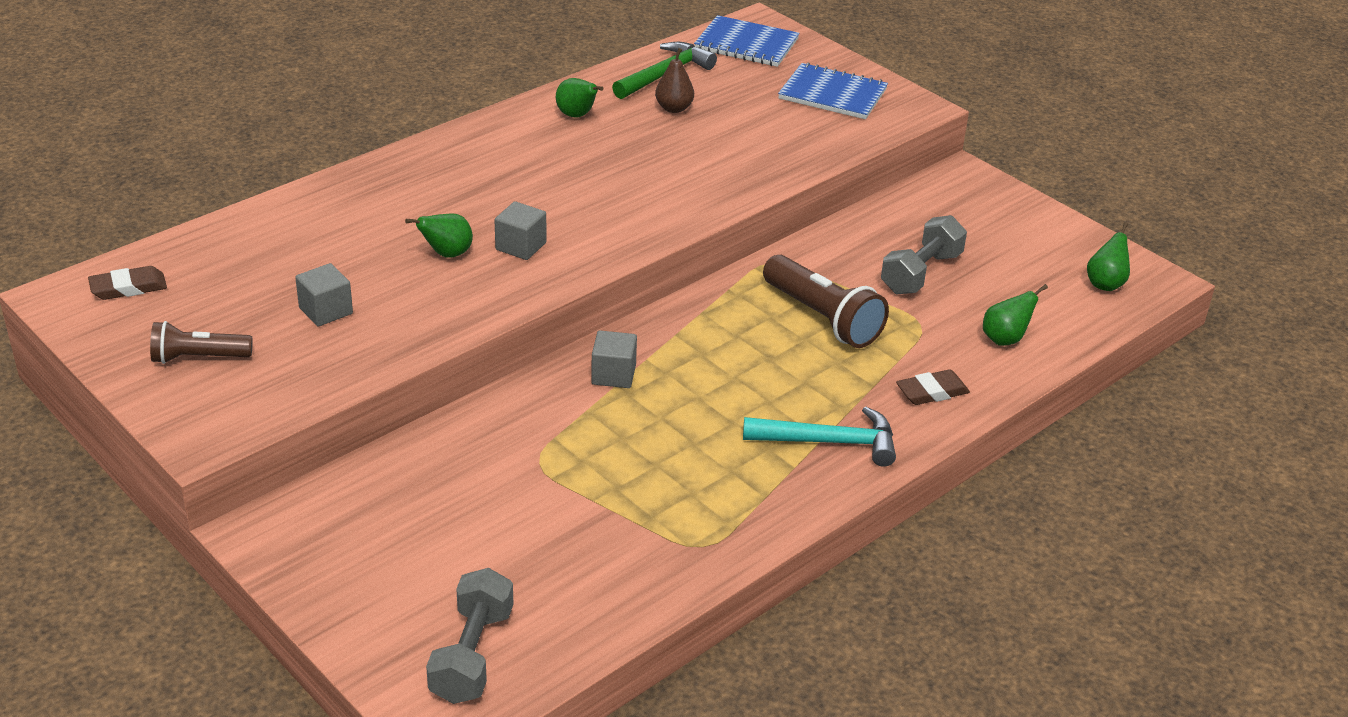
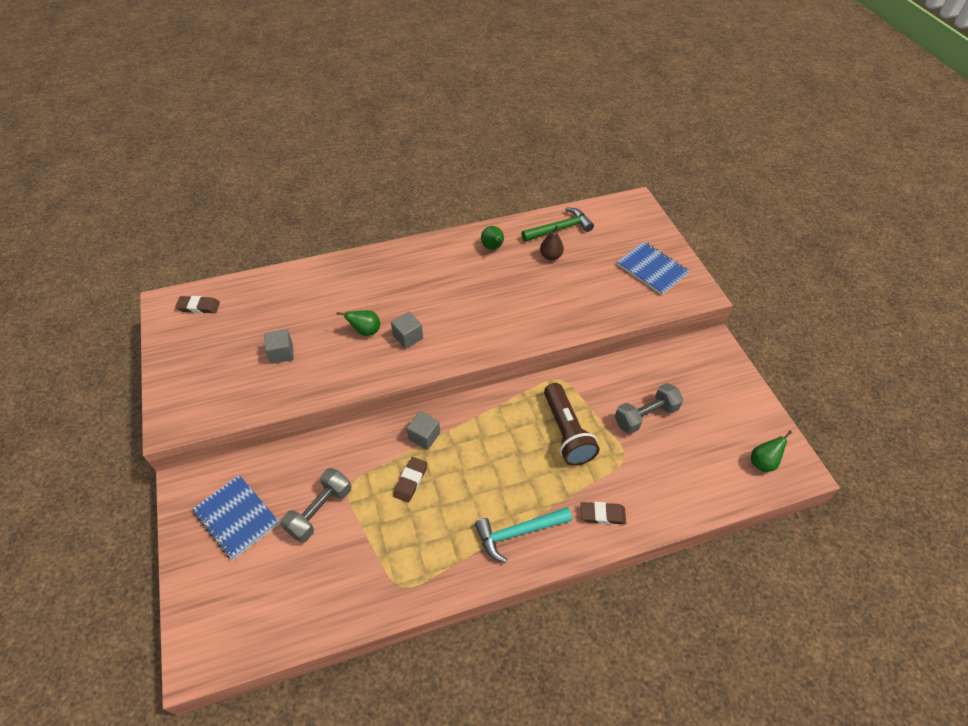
camera: 25 degrees right, 15 degrees up
(198, 358) = (202, 367): brown flashlight -> none
(472, 655) = (236, 619): grey dumbbell -> grey dumbbell (320, 511)
(629, 429) = (410, 481): none -> brown eraser
(746, 44) = (620, 217): blue notebook -> blue notebook (236, 517)
(829, 442) = (518, 532): turquoise hammer -> turquoise hammer turned 135 degrees clockwise
(1005, 339) = (671, 487): green pear -> none

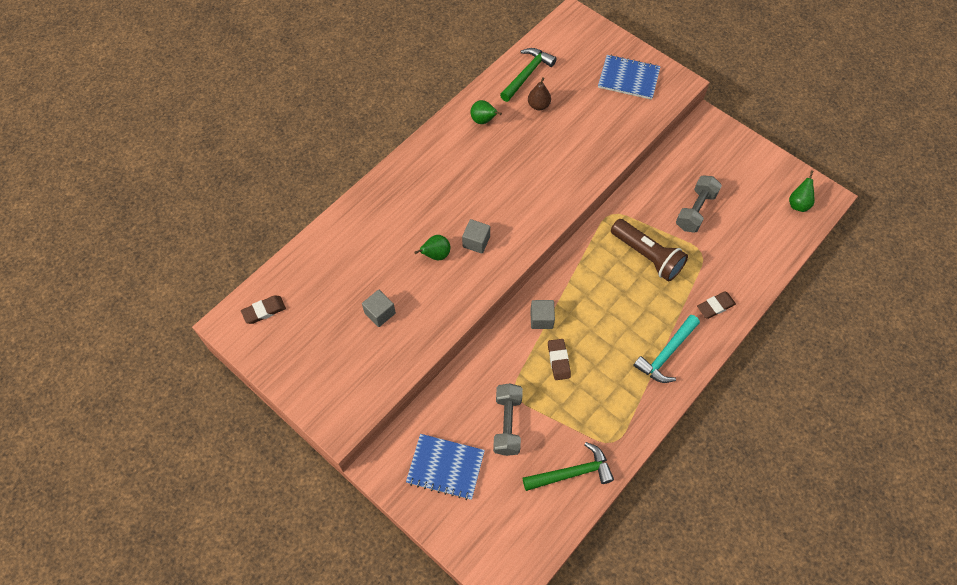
camera: 30 degrees left, 10 degrees up
(340, 592) = (572, 473): none -> green hammer

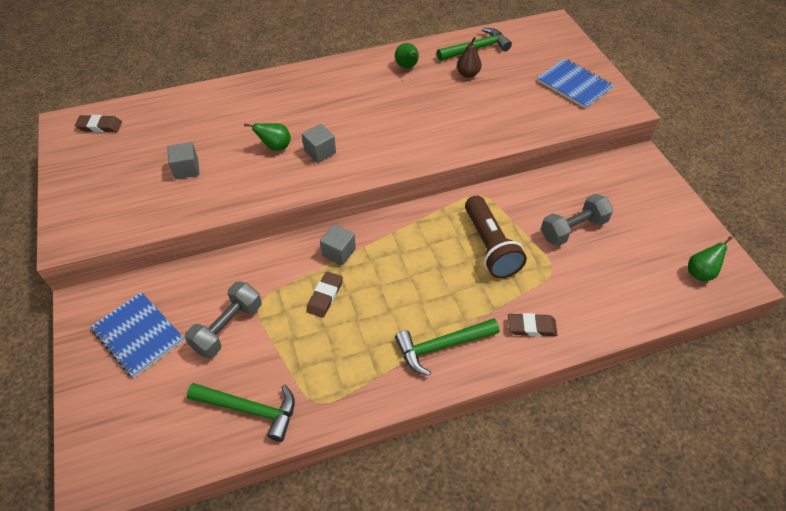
camera: 30 degrees right, 10 degrees down
(666, 354) = (442, 346): turquoise hammer -> green hammer

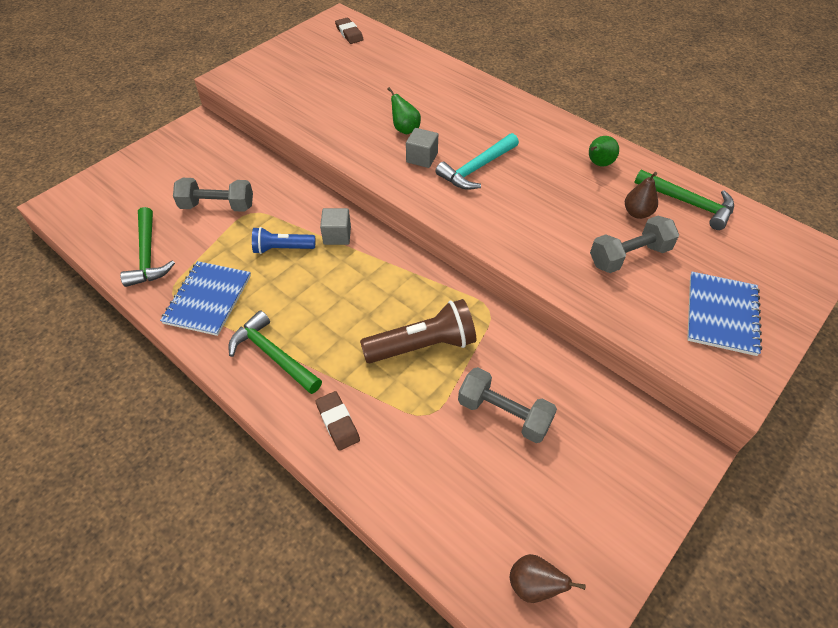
camera: 60 degrees right, 0 degrees up
(138, 335) = (185, 163): blue notebook -> blue notebook (208, 299)
(186, 169) = (339, 95): grey cube -> none
(325, 296) = (282, 248): brown eraser -> blue flashlight
(359, 127) = (477, 168): none -> turquoise hammer
(490, 246) = (422, 345): brown flashlight -> brown flashlight turned 150 degrees counterclockwise
(503, 97) = (629, 256): none -> grey dumbbell
(700, 273) = (533, 585): green pear -> brown pear

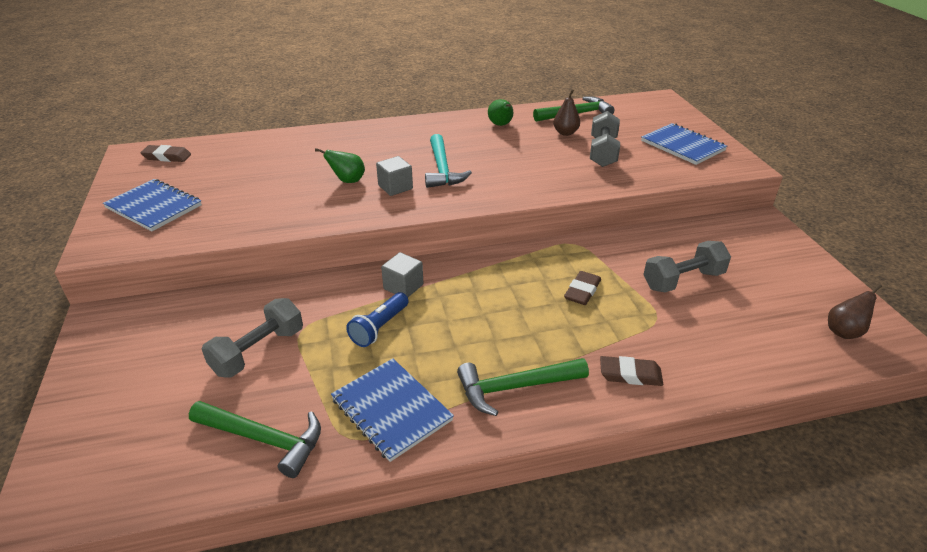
camera: 55 degrees left, 15 degrees down
(287, 68) = (154, 207): none -> blue notebook
(422, 345) = (582, 291): brown flashlight -> brown eraser

